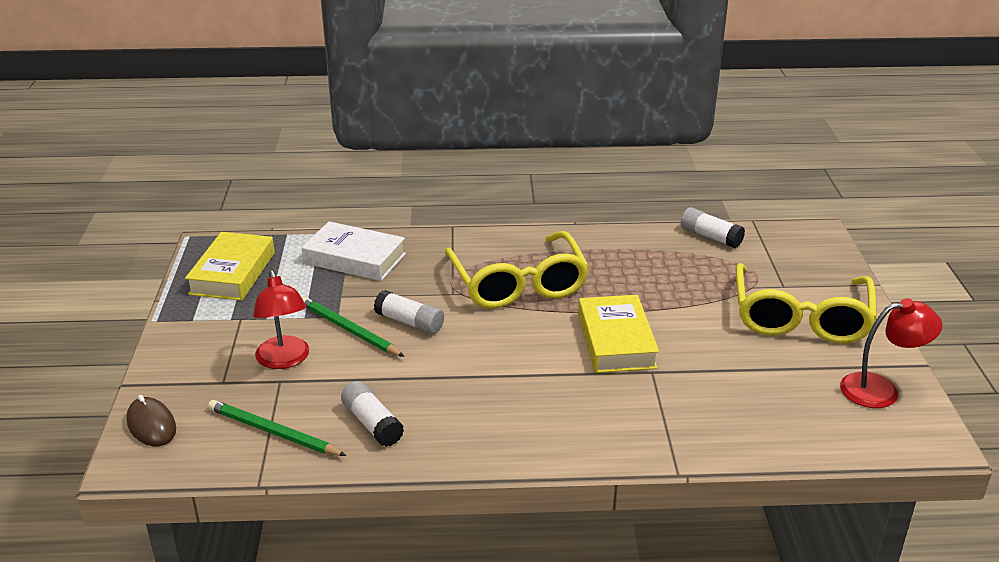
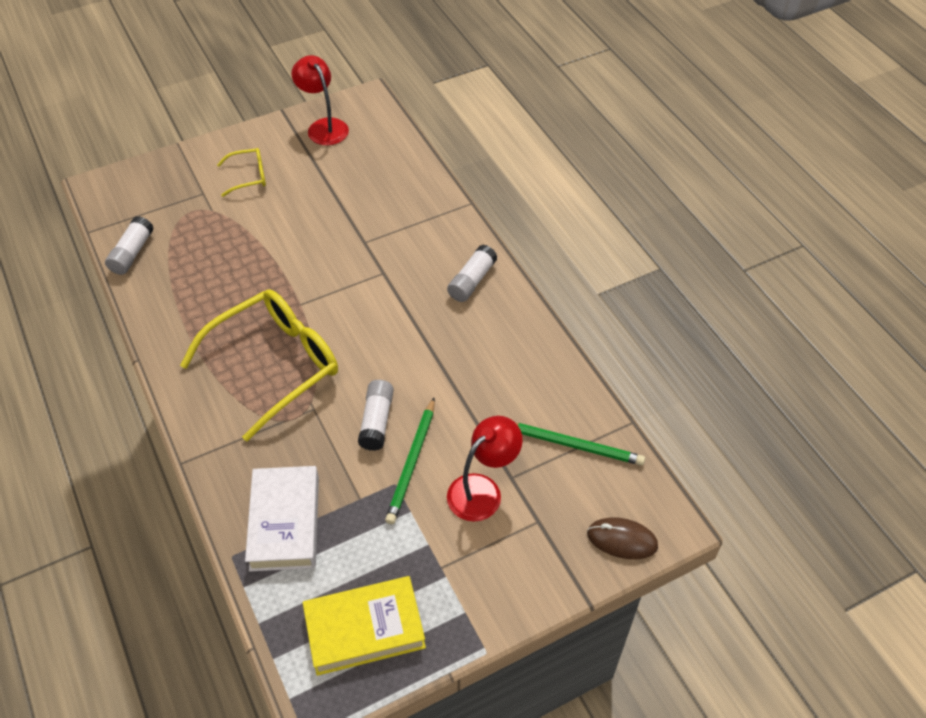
camera: 115 degrees left, 20 degrees up
(151, 425) = (622, 540): brown mouse -> brown mouse turned 75 degrees clockwise
(273, 432) = (574, 445): green pencil -> green pencil turned 75 degrees counterclockwise
(372, 423) = (524, 385): white glue stick -> white glue stick (472, 281)
(616, 341) = (334, 272): yellow book -> none
(800, 318) = (249, 176): yellow glasses -> yellow glasses, size x0.46

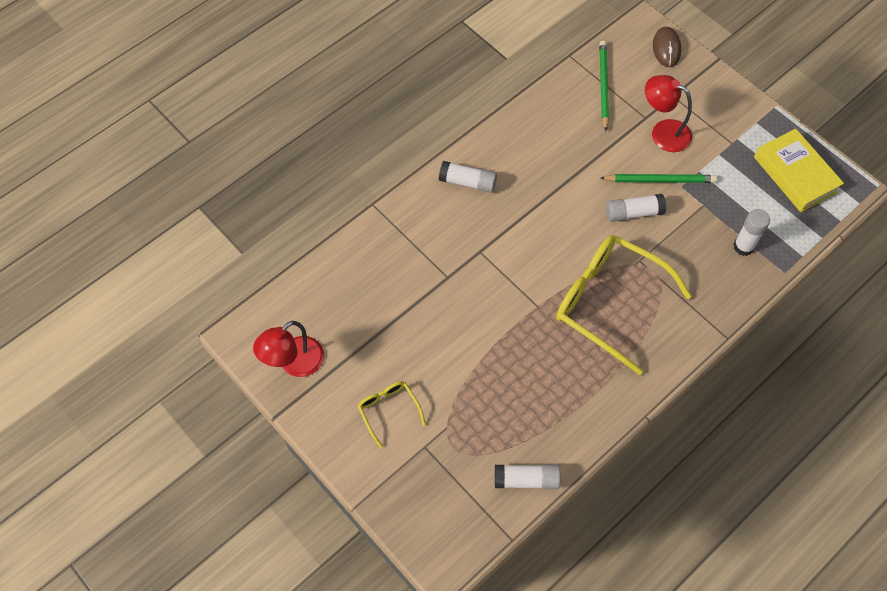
camera: 105 degrees left, 10 degrees up
(285, 522) = (743, 247): white book -> white glue stick

